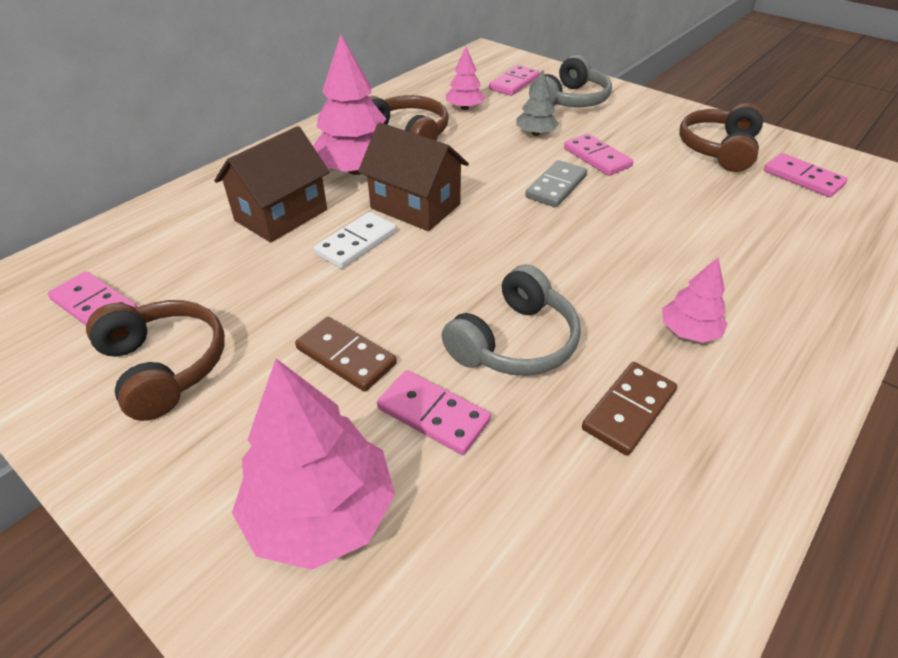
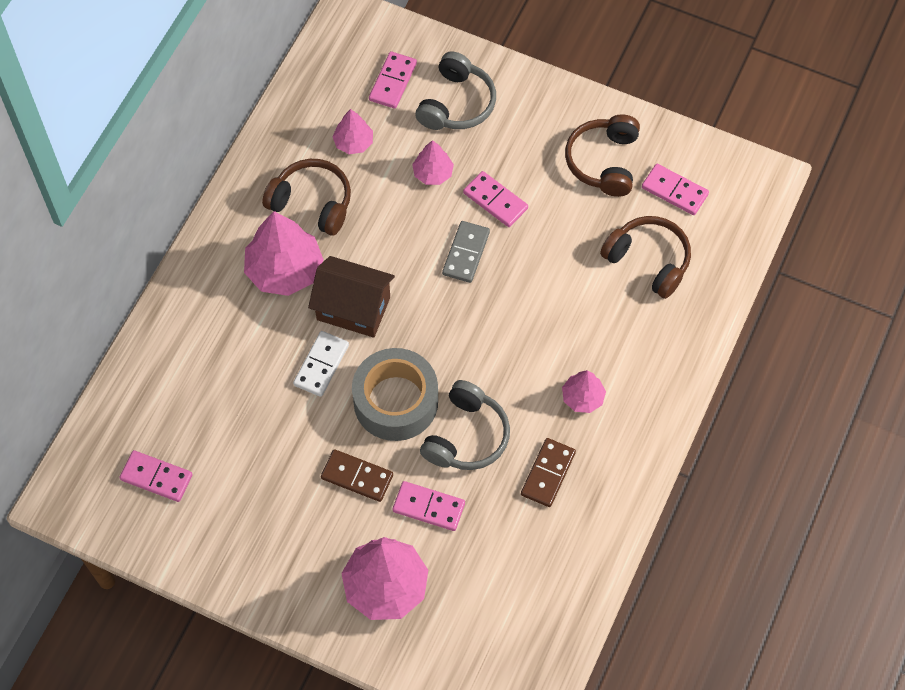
camera: 15 degrees left, 20 degrees up
(165, 366) = (239, 515): brown headphones -> brown headphones (648, 261)
(281, 215) = (246, 346): brown house -> none
(431, 290) = (395, 401): none -> grey tape
(535, 133) = (433, 173): grey tree -> pink tree

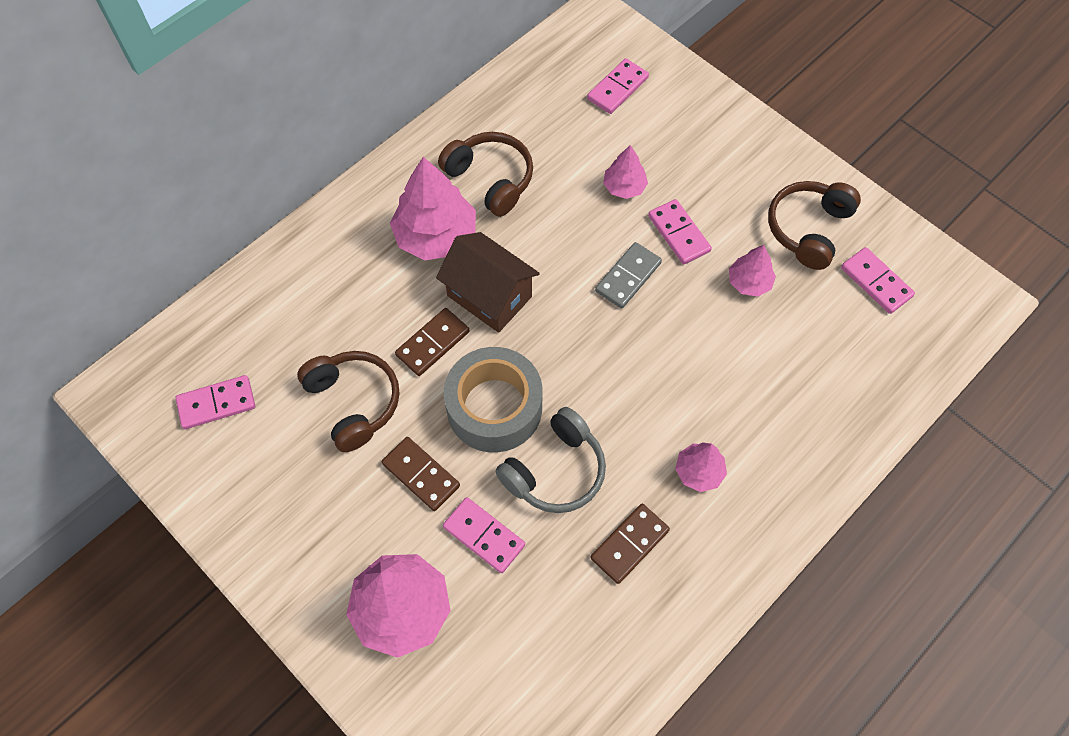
camera: 20 degrees right, 0 degrees up
(156, 477) = (216, 403): pink domino -> pink domino turned 60 degrees counterclockwise
(321, 365) = (433, 343): white domino -> brown domino
(353, 142) = (555, 134): pink tree -> pink tree (749, 282)
(456, 103) = (674, 127): grey headphones -> none
(648, 261) = (823, 346): brown headphones -> brown headphones (354, 402)

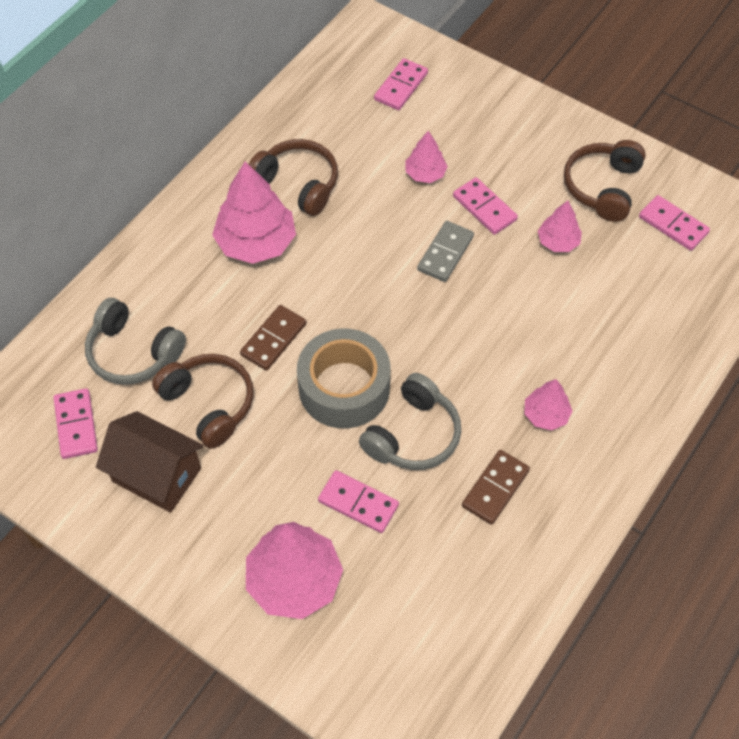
camera: 10 degrees left, 5 degrees down
(216, 403) = (76, 425): pink domino -> pink domino turned 75 degrees counterclockwise
(289, 335) = (133, 352): none -> grey headphones
(421, 475) = (287, 458): brown domino -> none
(489, 296) = (318, 289): brown house -> brown house (156, 475)

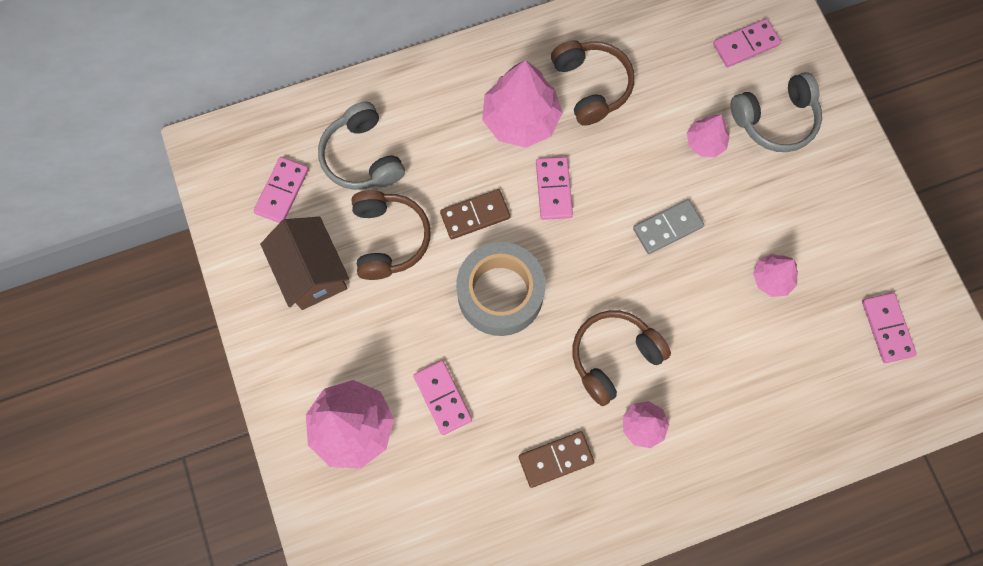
camera: 35 degrees right, 15 degrees up
(413, 435) = (525, 370): grey headphones -> grey headphones (775, 120)
(484, 208) = (732, 207): pink domino -> pink domino (553, 189)
(602, 187) = (851, 252): brown headphones -> brown headphones (613, 357)

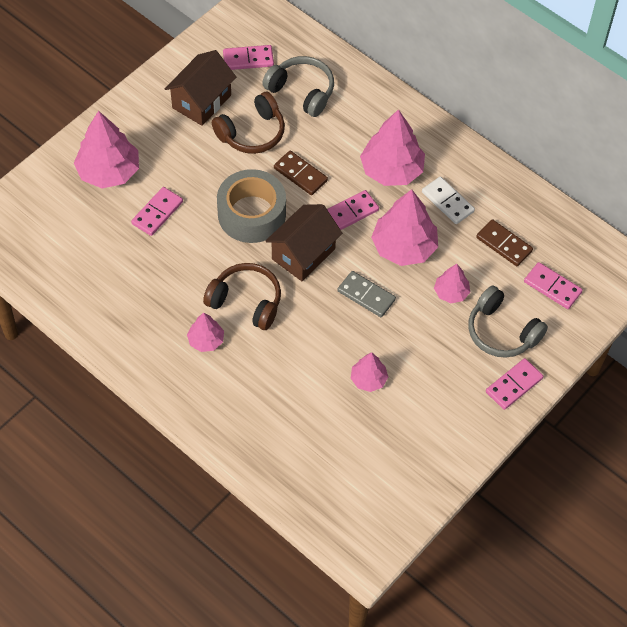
camera: 60 degrees right, 15 degrees down
(362, 157) = (302, 91): grey headphones -> grey headphones turned 90 degrees clockwise
(555, 459) = (152, 297): brown domino -> brown domino (504, 244)
(582, 265) = (303, 254): none -> brown house
(591, 86) = (447, 202): brown headphones -> white domino
(626, 159) = (404, 247): none -> pink tree
(887, 328) = (376, 473): pink domino -> pink domino (514, 385)

